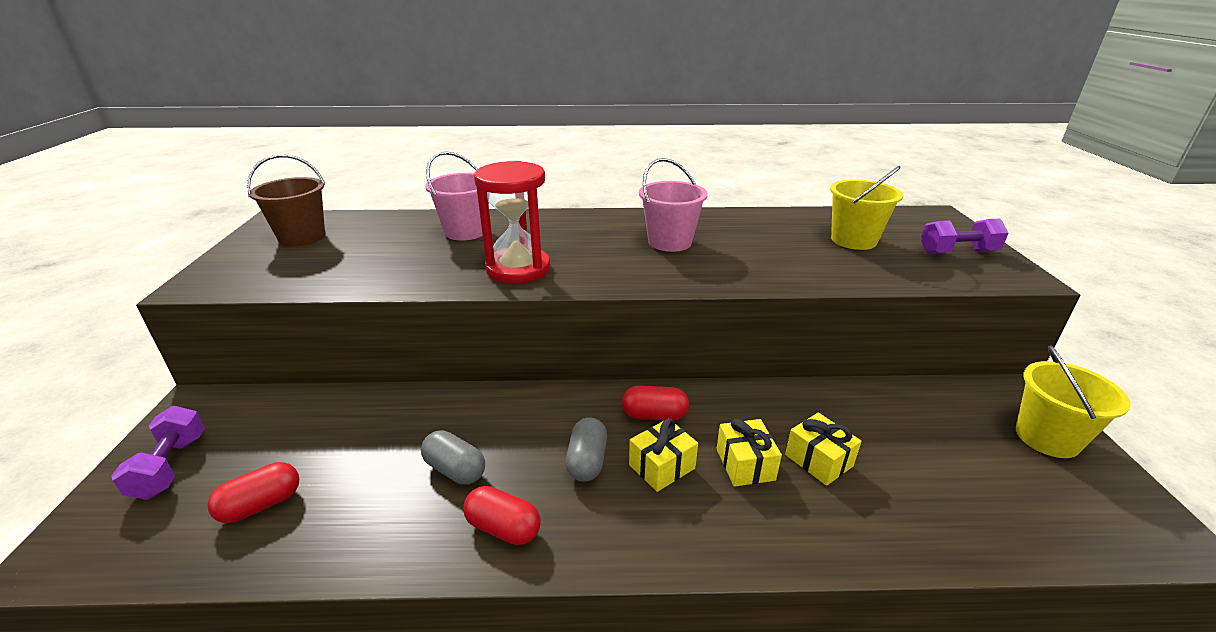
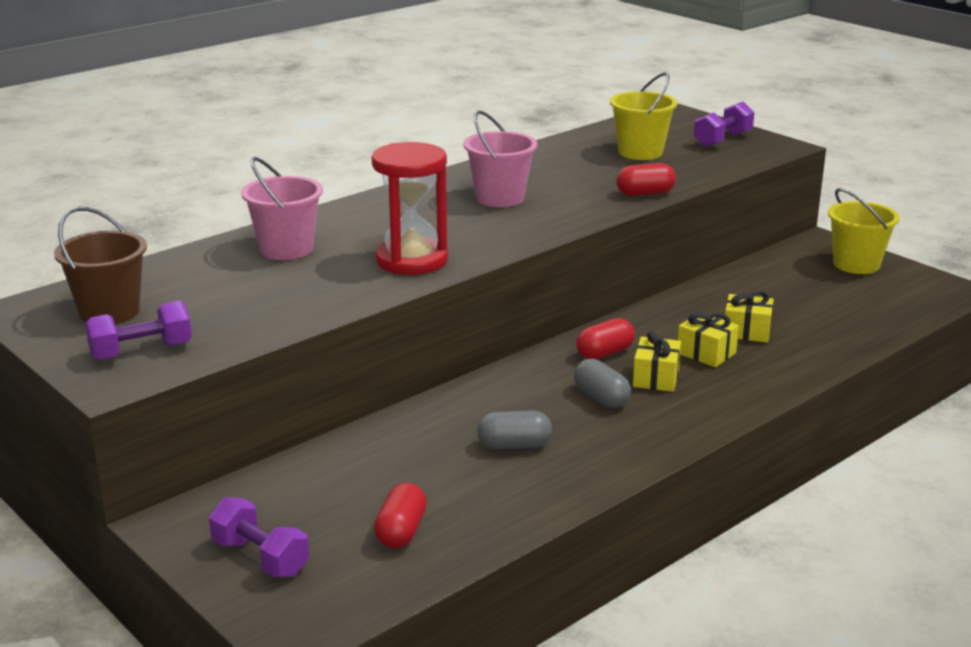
camera: 40 degrees left, 5 degrees down
(254, 270) = (141, 351): none -> purple dumbbell
(503, 528) = (606, 454): red capsule -> red capsule (645, 193)

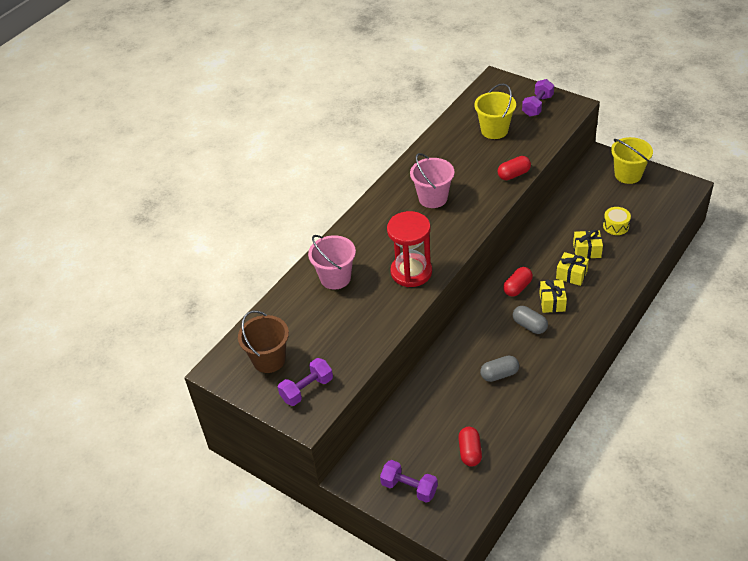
camera: 10 degrees left, 20 degrees up
(810, 313) = (616, 226): none -> yellow drum

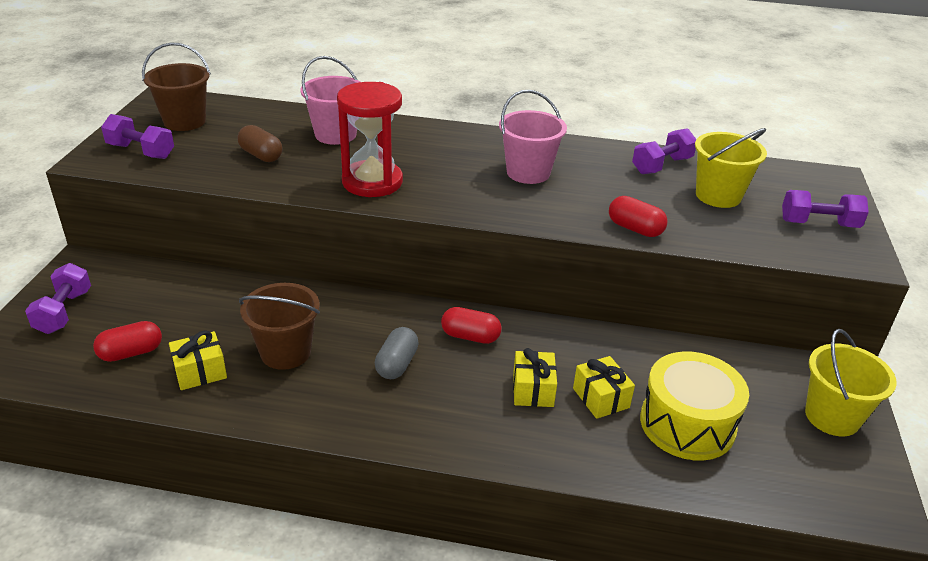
camera: 60 degrees right, 10 degrees down
(347, 322) = (261, 155): none -> brown capsule
(451, 139) = (662, 165): none -> purple dumbbell
(499, 374) = (285, 352): grey capsule -> brown bucket
(552, 302) = (459, 379): yellow gift -> yellow gift (200, 372)
(616, 226) = (687, 424): yellow drum -> yellow drum, size x1.94

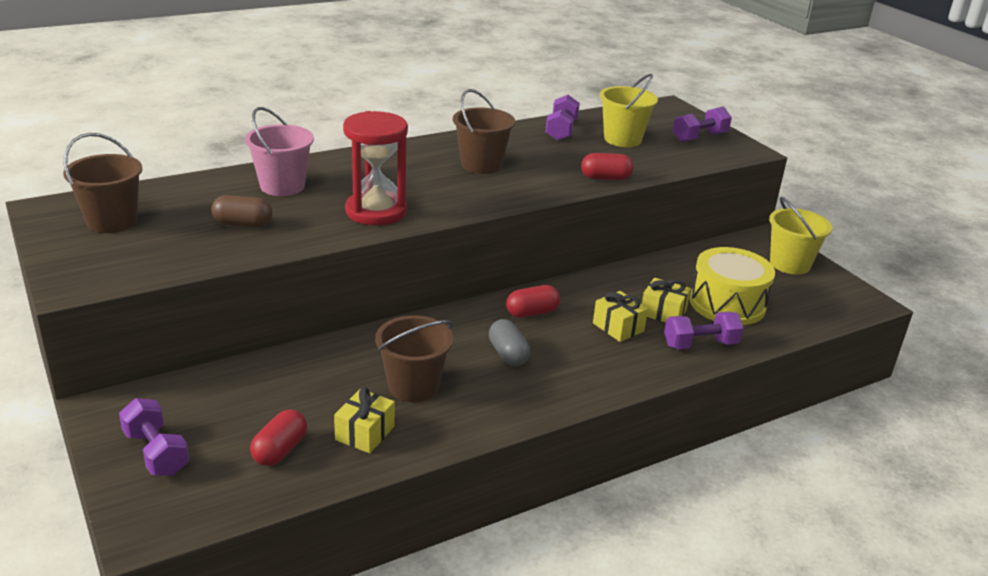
camera: 40 degrees left, 5 degrees down
(141, 151) = (113, 261): purple dumbbell -> purple dumbbell (700, 344)
(528, 172) = (481, 165): pink bucket -> brown bucket

